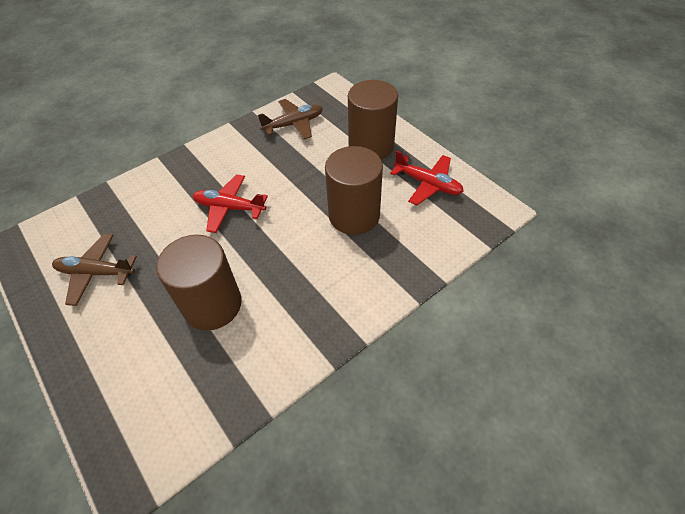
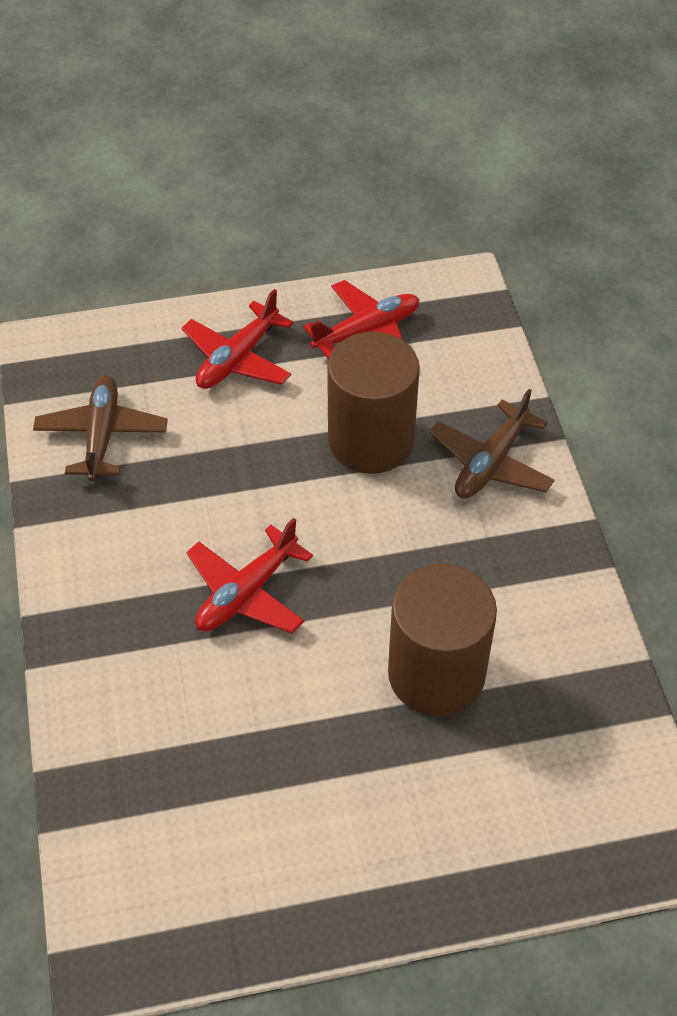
camera: 65 degrees left, 0 degrees up
(96, 273) = (272, 827): brown plane -> brown plane (491, 463)
(371, 146) = (237, 358): brown cylinder -> red plane

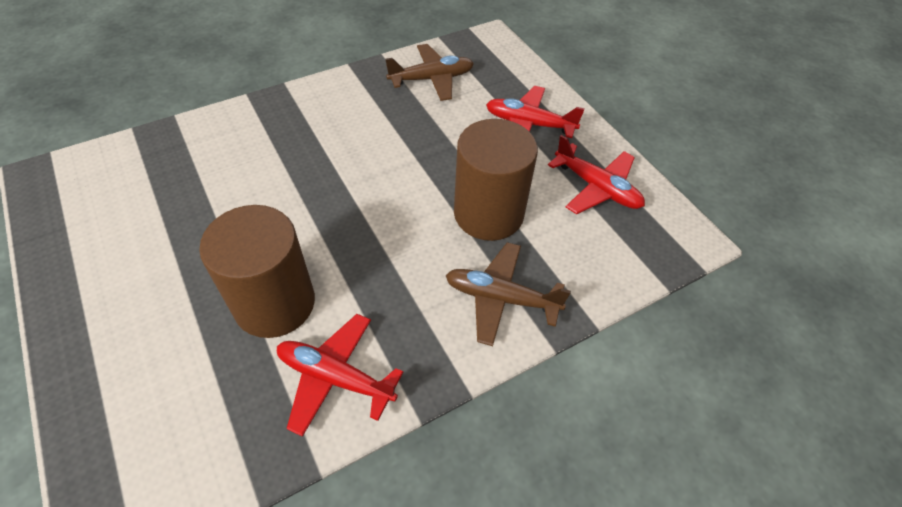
camera: 70 degrees right, 0 degrees up
(247, 593) = (325, 176): red plane -> red plane (335, 377)

